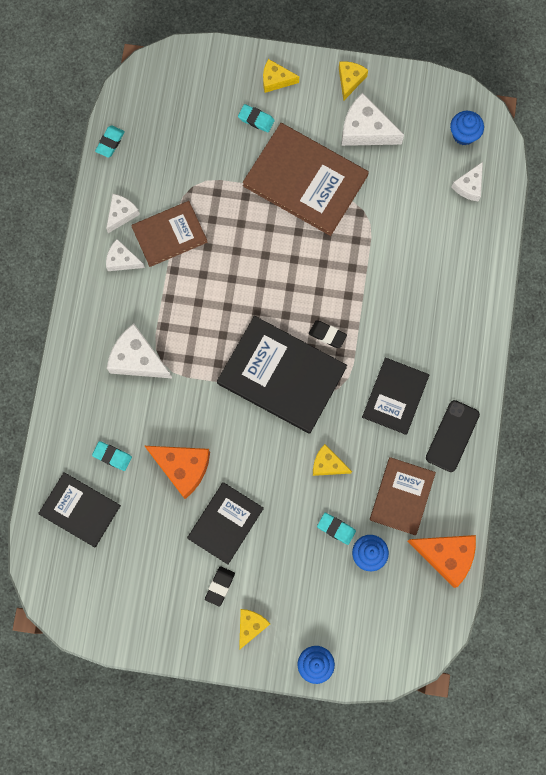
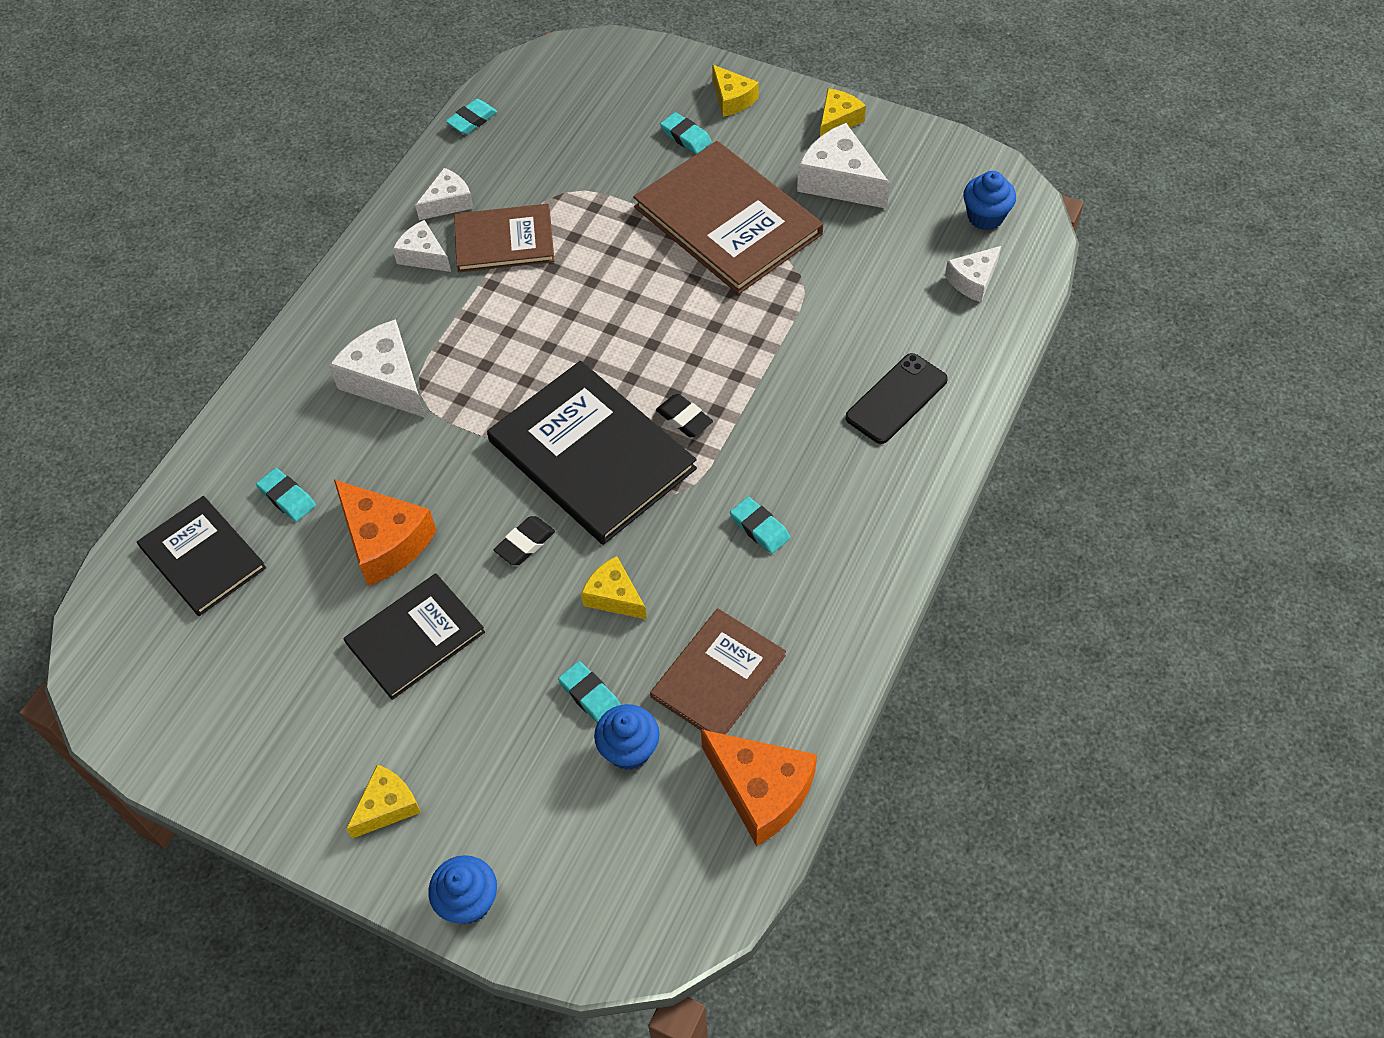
camera: 20 degrees right, 20 degrees down
(220, 586) = (364, 729): black eraser -> black eraser (525, 543)
(276, 80) = (732, 99): yellow cheese -> yellow cheese turned 150 degrees counterclockwise
(395, 396) = (759, 528): black book -> turquoise eraser
(452, 436) = (834, 608): black phone -> black phone (896, 399)

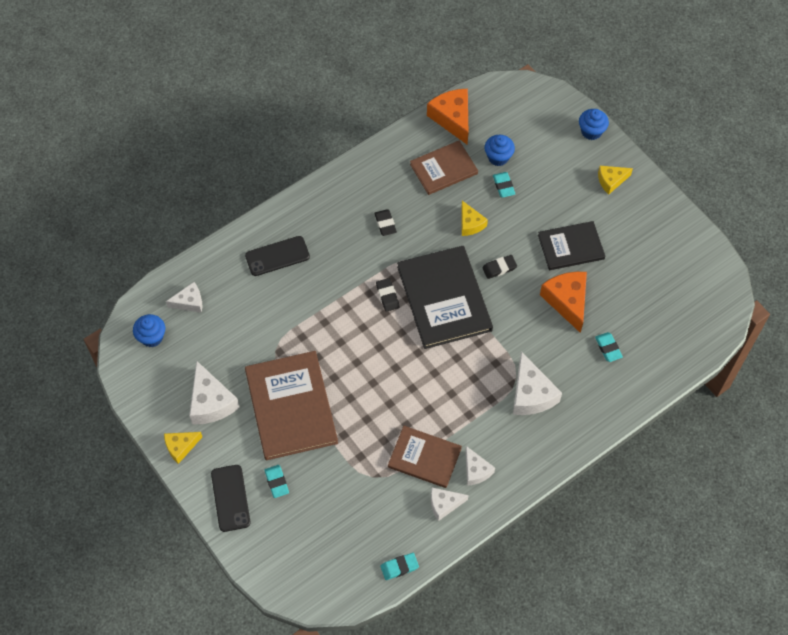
camera: 155 degrees left, 5 degrees up
(203, 557) = (661, 335): black book -> none
(732, 99) = (230, 498): yellow cheese -> black phone
(759, 528) = (385, 224): turquoise eraser -> black eraser

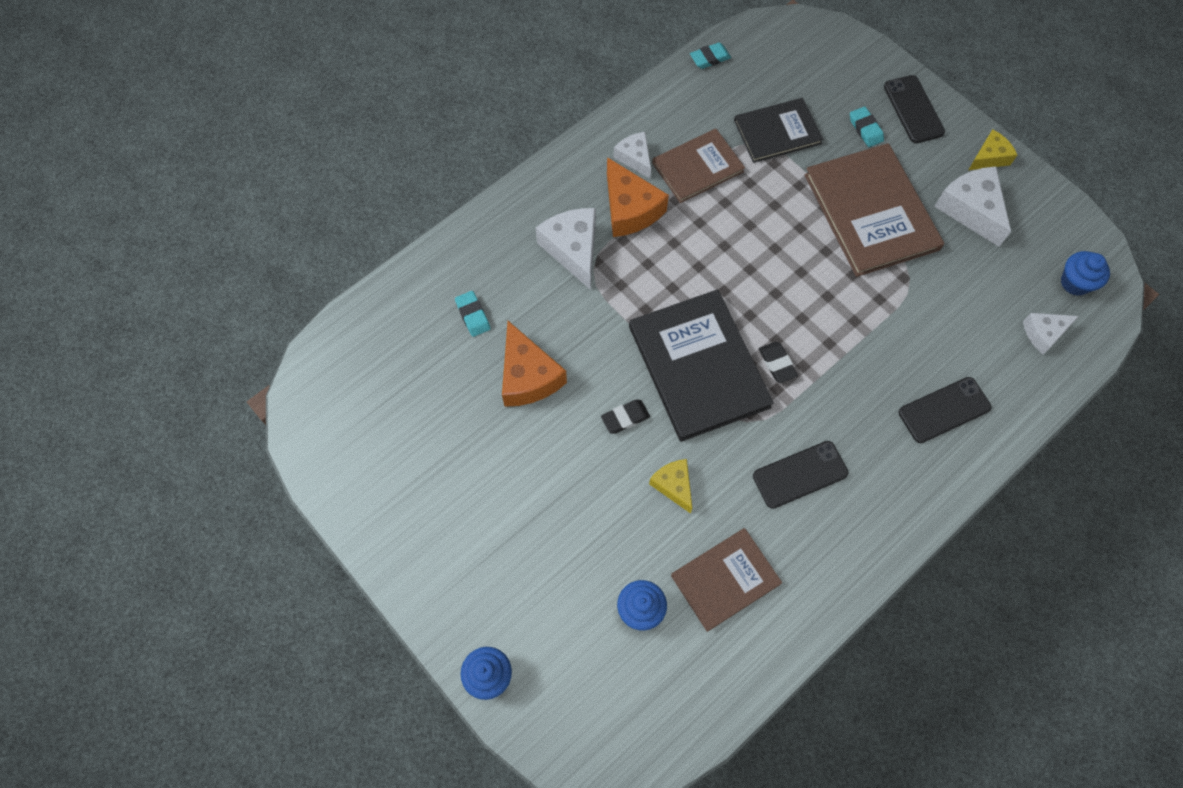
camera: 175 degrees right, 5 degrees up
(385, 224) = (800, 474): black eraser -> black phone
(424, 457) = (697, 167): brown book -> brown book turned 45 degrees counterclockwise
(444, 504) = (668, 121): white cheese -> none
(452, 118) = (723, 681): orange cheese -> orange cheese (630, 209)
(503, 186) = (628, 556): turquoise eraser -> none
(571, 247) = (523, 460): black book -> black book (777, 132)
(611, 181) = (459, 580): yellow cheese -> none

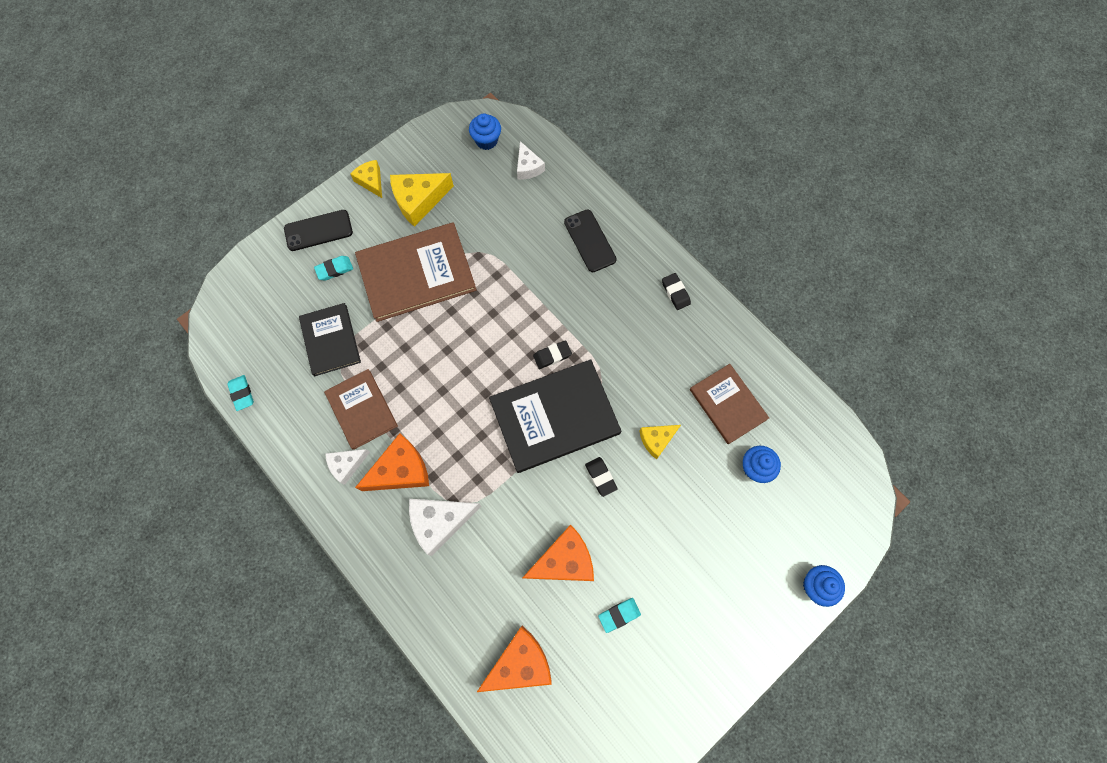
camera: 90 degrees left, 5 degrees up
(421, 331) = (520, 662): none -> orange cheese
(473, 315) = (504, 613): turquoise eraser -> turquoise eraser (619, 614)
(800, 474) = (644, 345): black phone -> none
(881, 519) = (675, 292): none -> black eraser
(971, 209) = (419, 201): white cheese -> yellow cheese

